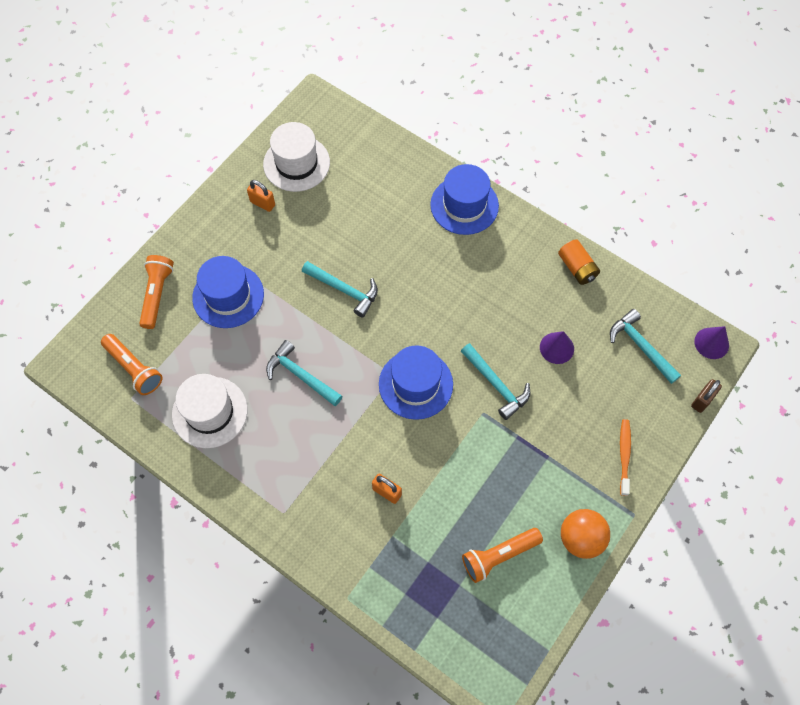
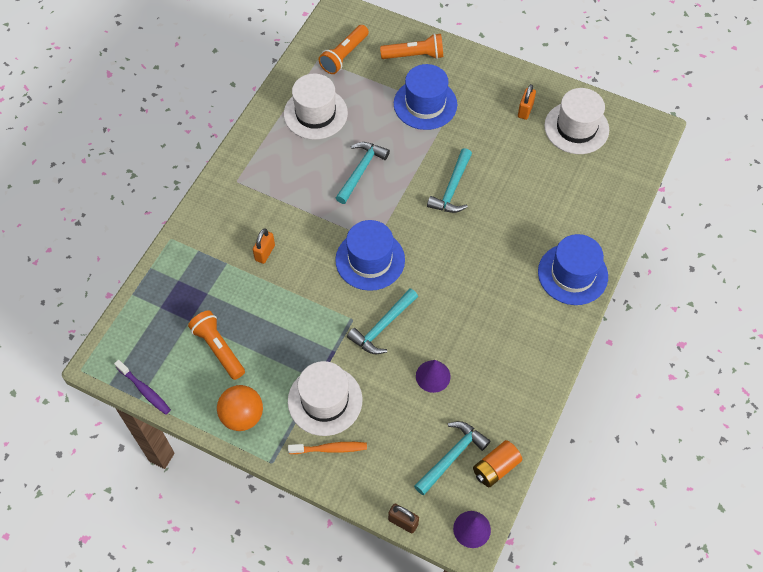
camera: 80 degrees right, 5 degrees down
(539, 643) = (144, 390): none -> purple toothbrush
(572, 453) = (325, 400): none -> white hat
(577, 268) = (528, 386): orange battery -> orange battery (495, 468)

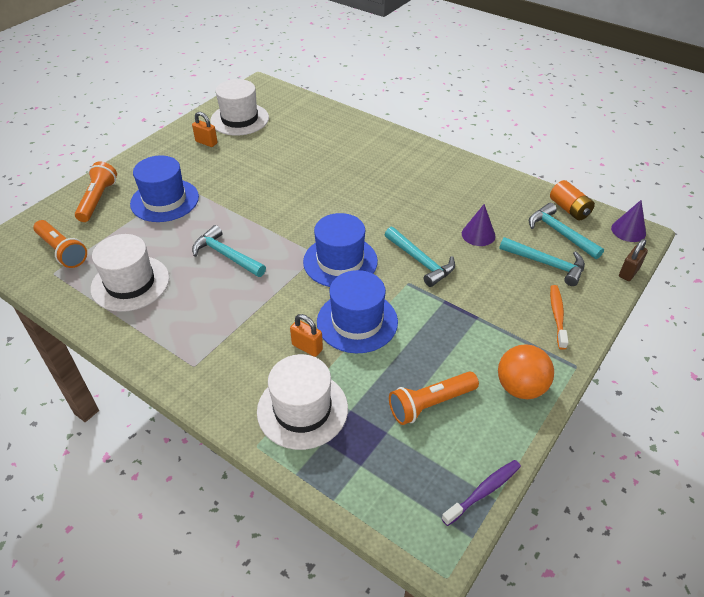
camera: 80 degrees left, 15 degrees down
(325, 400) = (502, 314): white hat -> white hat (302, 409)
(452, 188) = (274, 196): turquoise hammer -> turquoise hammer (546, 264)
(572, 274) = (386, 143): blue hat -> blue hat (357, 321)

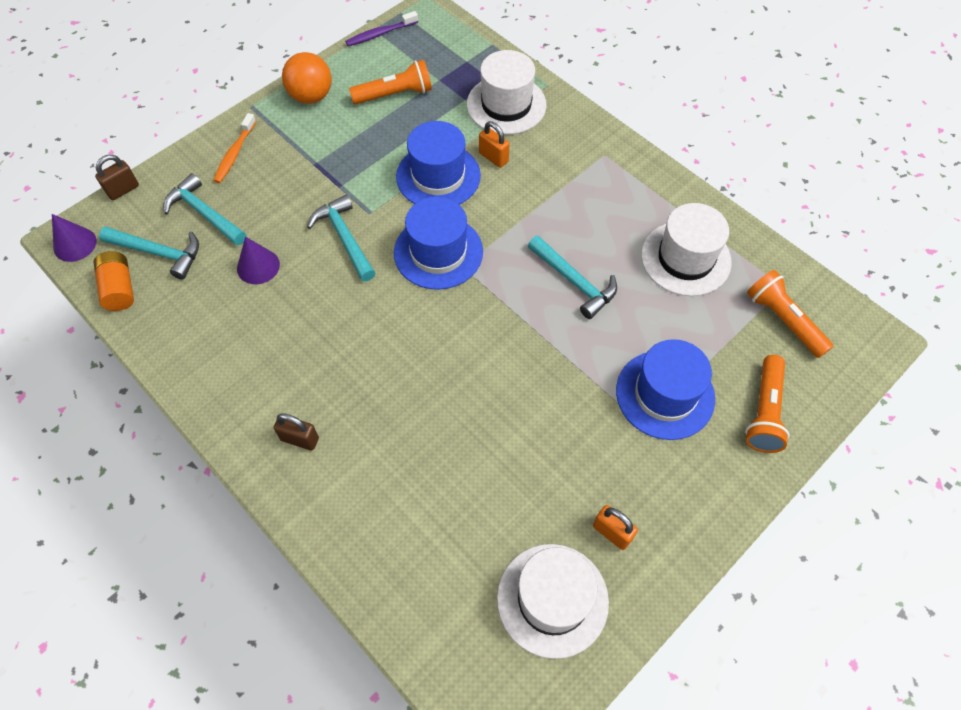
camera: 170 degrees left, 15 degrees up
(398, 156) = (300, 439): none -> brown padlock
(560, 233) = (158, 253): turquoise hammer -> turquoise hammer turned 45 degrees counterclockwise

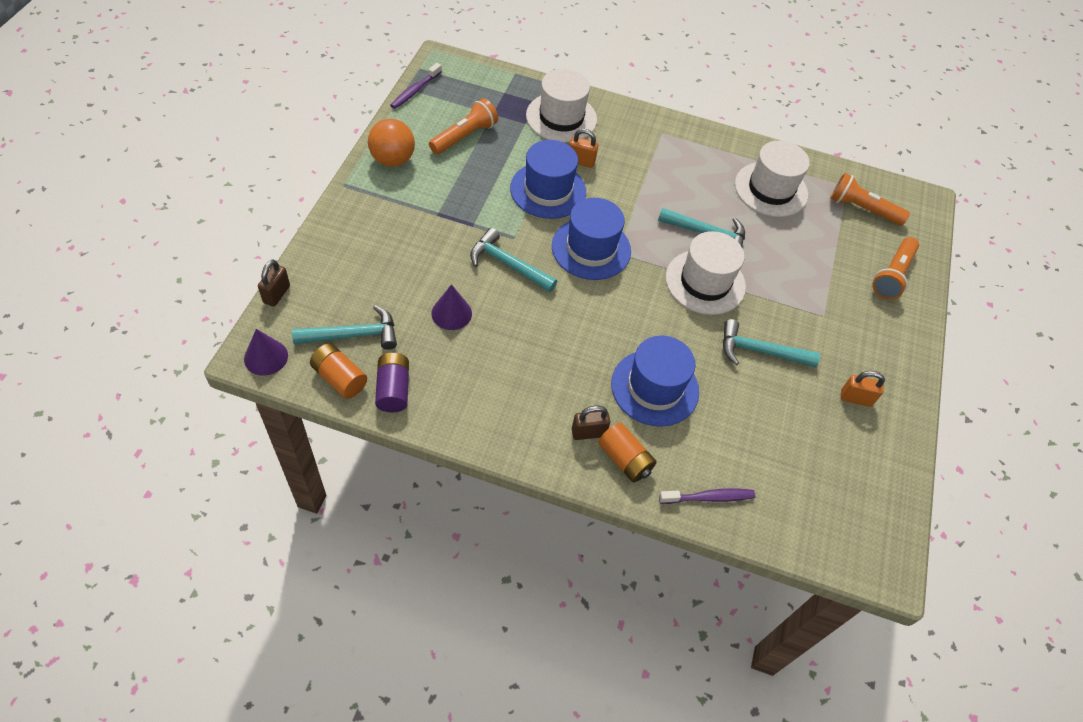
camera: 35 degrees left, 5 degrees down
(156, 318) = (393, 389): none -> purple battery
(204, 213) = (370, 287): turquoise hammer -> turquoise hammer (760, 351)
(234, 154) = (359, 229): orange toothbrush -> none
(315, 483) = (624, 459): none -> orange battery
(370, 563) = (709, 497): none -> purple toothbrush
(552, 599) = (850, 461): white hat -> white hat (705, 282)
(665, 394) = (823, 289): blue hat -> blue hat (655, 387)
(764, 411) = (892, 275): orange flashlight -> orange flashlight turned 45 degrees clockwise

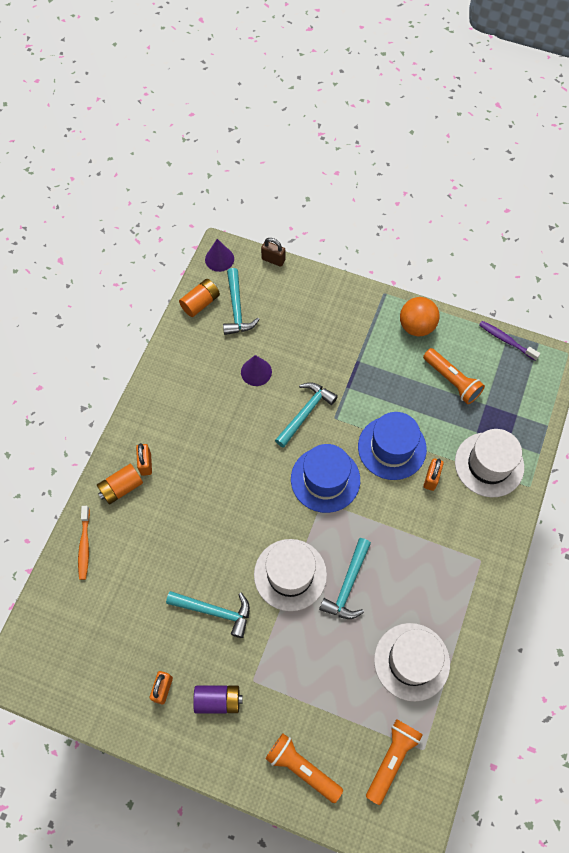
camera: 100 degrees right, 10 degrees up
(393, 389) = (189, 336): purple battery -> purple battery (218, 700)
(588, 432) = (146, 464): brown padlock -> orange padlock
(655, 387) = (182, 517): blue hat -> none
(709, 497) = (84, 546): purple toothbrush -> orange toothbrush
(760, 351) = (214, 611): turquoise hammer -> turquoise hammer turned 90 degrees clockwise

